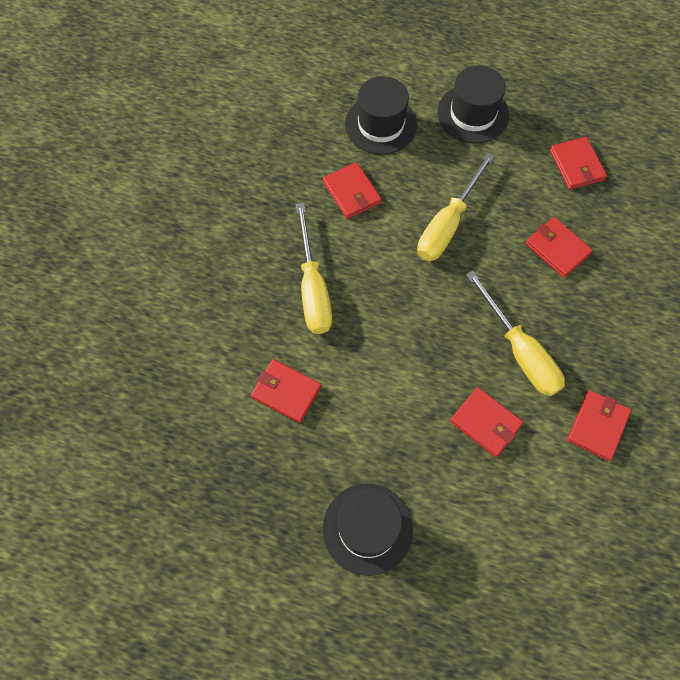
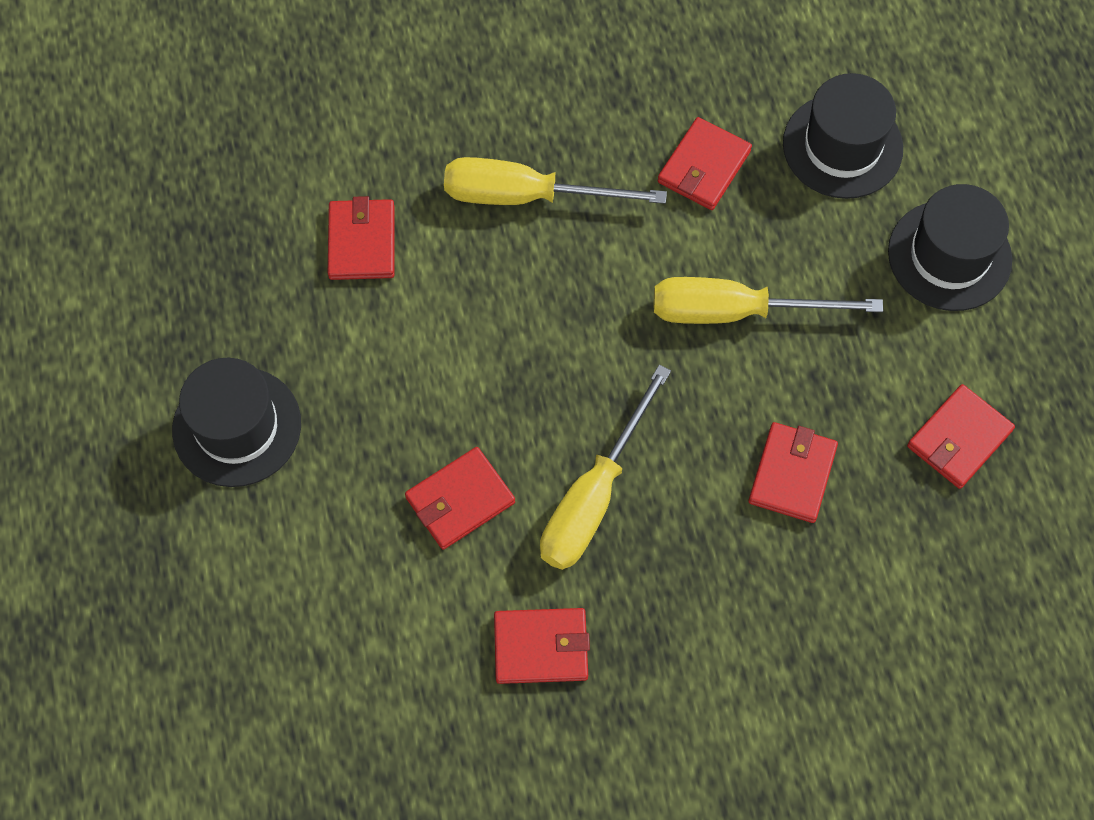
camera: 60 degrees right, 0 degrees up
(313, 288) = (526, 196): yellow screwdriver -> yellow screwdriver turned 45 degrees clockwise
(485, 423) = (460, 500): red wallet -> red wallet turned 45 degrees clockwise

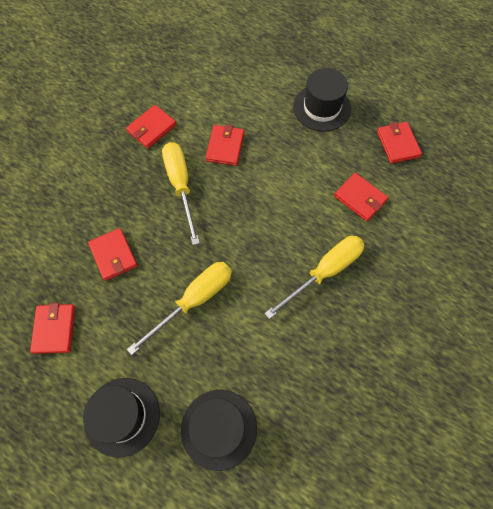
camera: 135 degrees right, 0 degrees up
(704, 167) = (269, 355): red wallet -> red wallet (397, 144)

